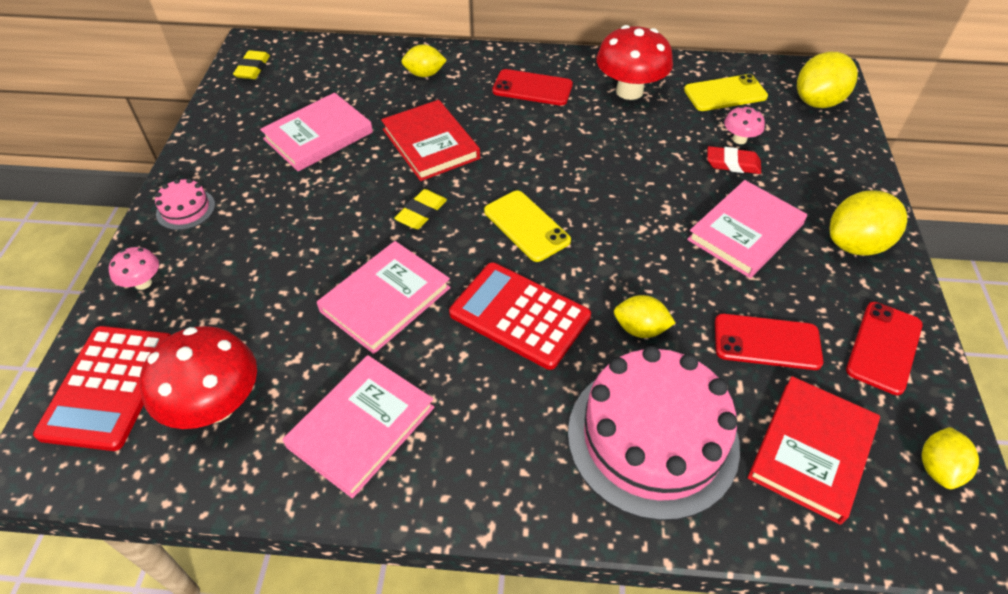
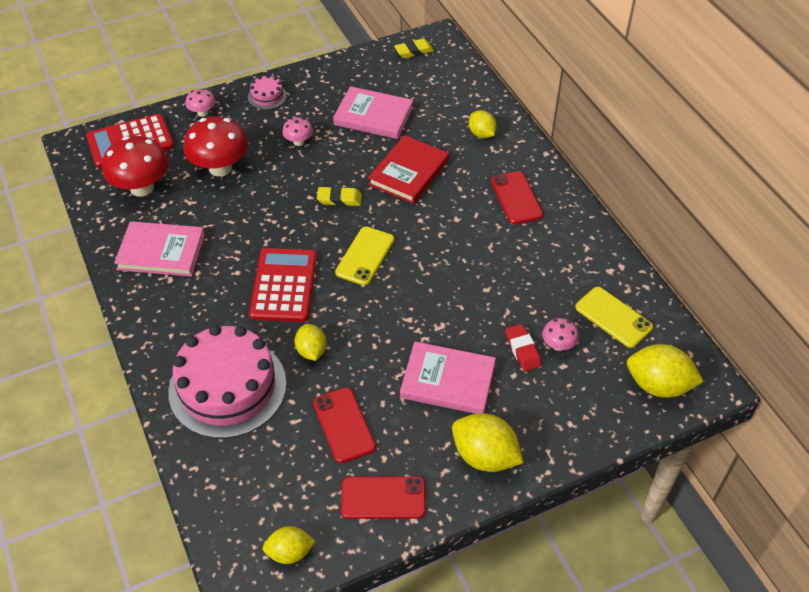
camera: 60 degrees right, 0 degrees up
(295, 211) = (298, 142): none -> pink mushroom
(385, 299) = (256, 217): pink book -> none
(629, 91) = (562, 255): red mushroom -> red mushroom (220, 168)
(812, 451) = (264, 475): red book -> none

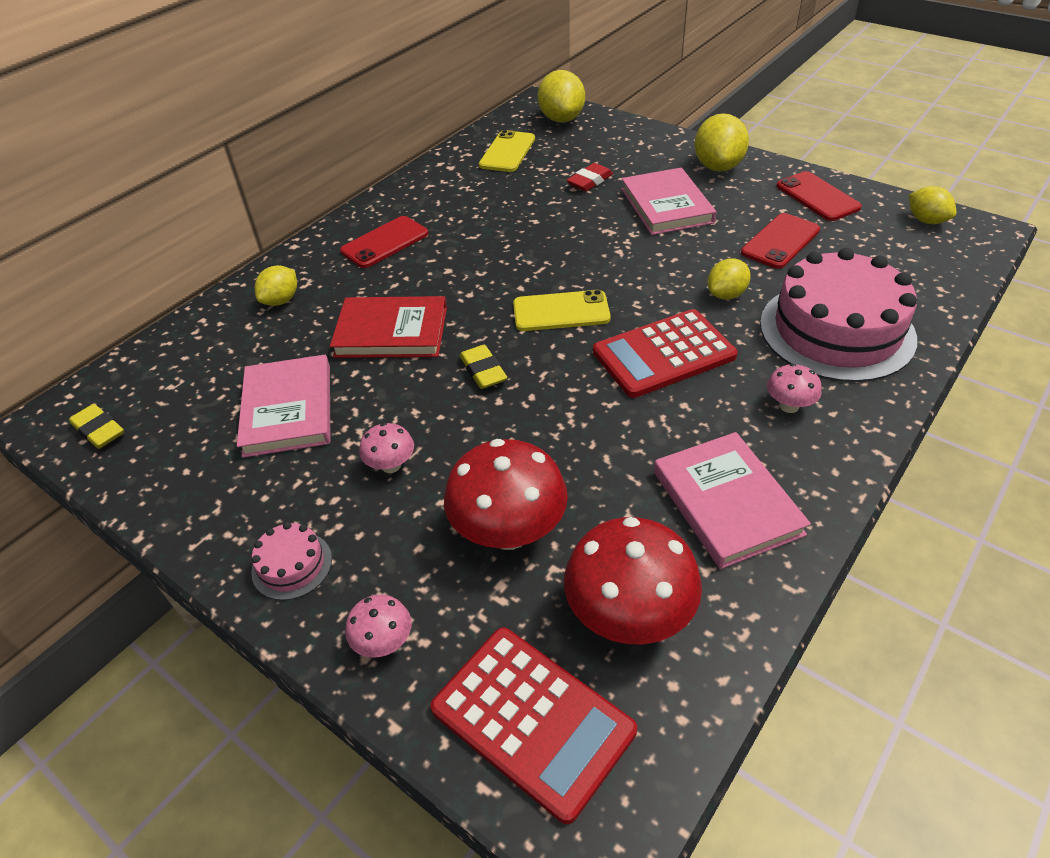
camera: 115 degrees left, 5 degrees down
(558, 345) = (566, 167): pink mushroom -> pink mushroom (789, 406)

